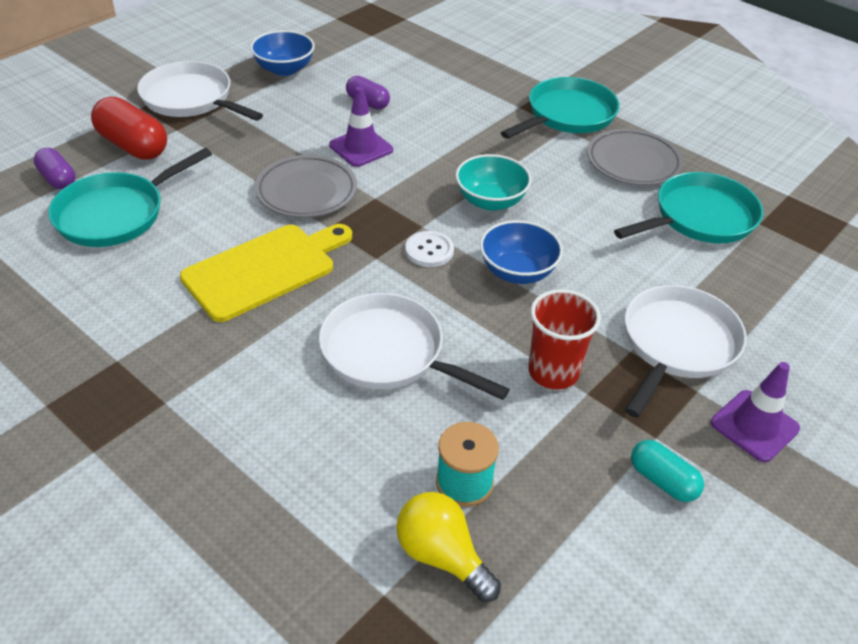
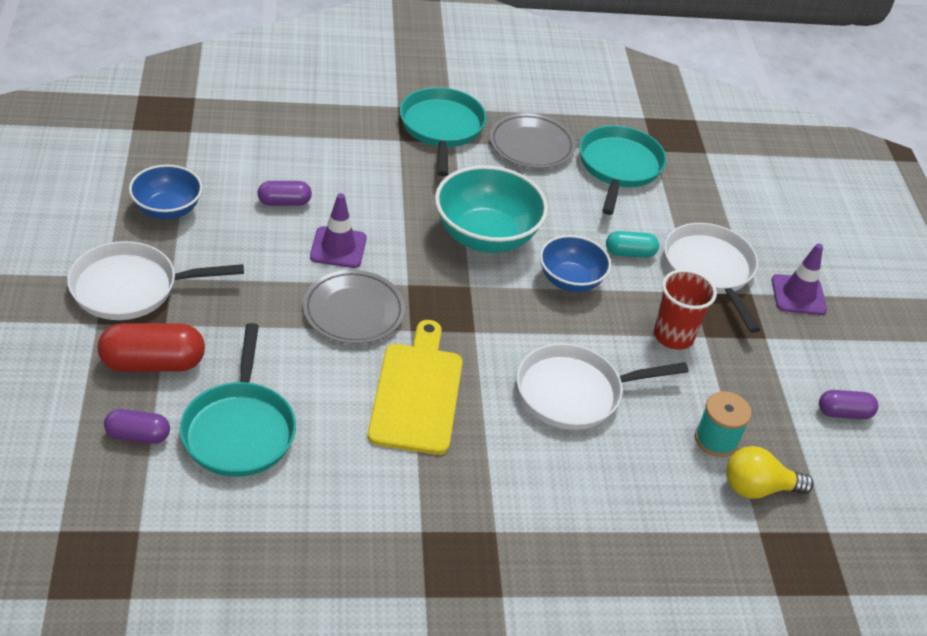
camera: 50 degrees left, 0 degrees up
(429, 250) = (499, 302): white button -> none
(490, 201) = (486, 236): turquoise bowl -> turquoise bowl, size x1.60
(649, 566) = (844, 413): none -> purple capsule
(662, 480) = (797, 361): turquoise capsule -> turquoise capsule (629, 253)

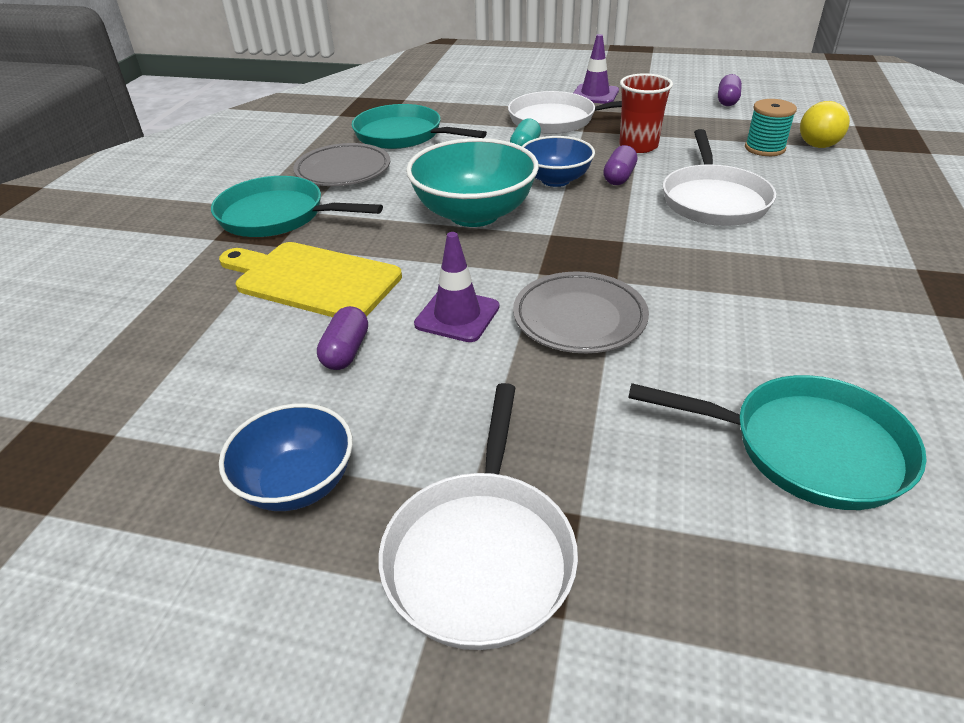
camera: 65 degrees left, 5 degrees down
(138, 435) = (844, 576): purple capsule -> purple capsule (619, 177)
(153, 363) = (672, 539): red capsule -> none
(417, 393) = (721, 289): yellow cutting board -> yellow cutting board (313, 280)

